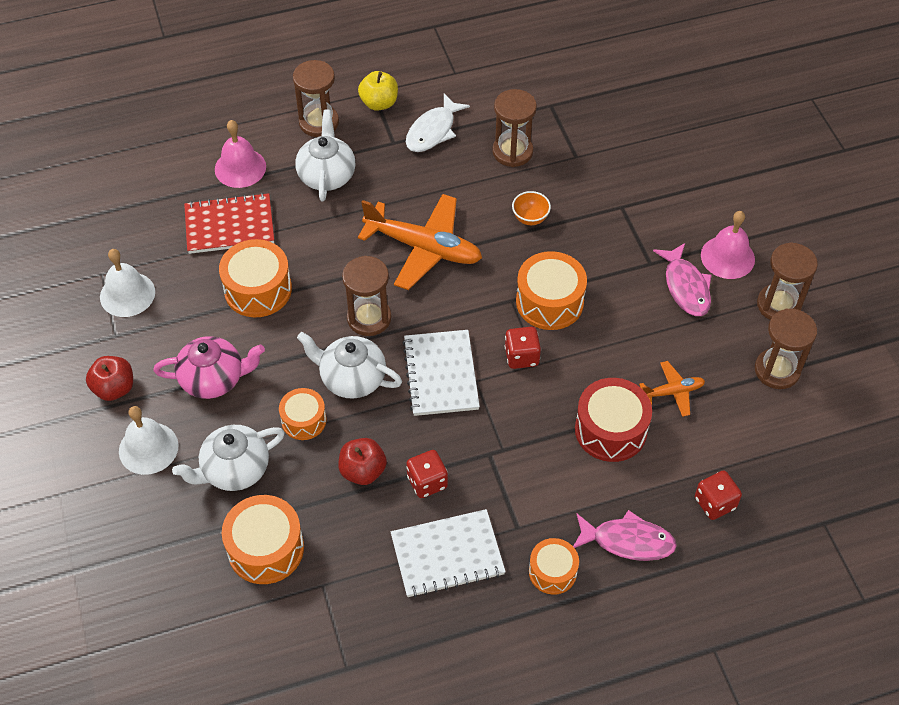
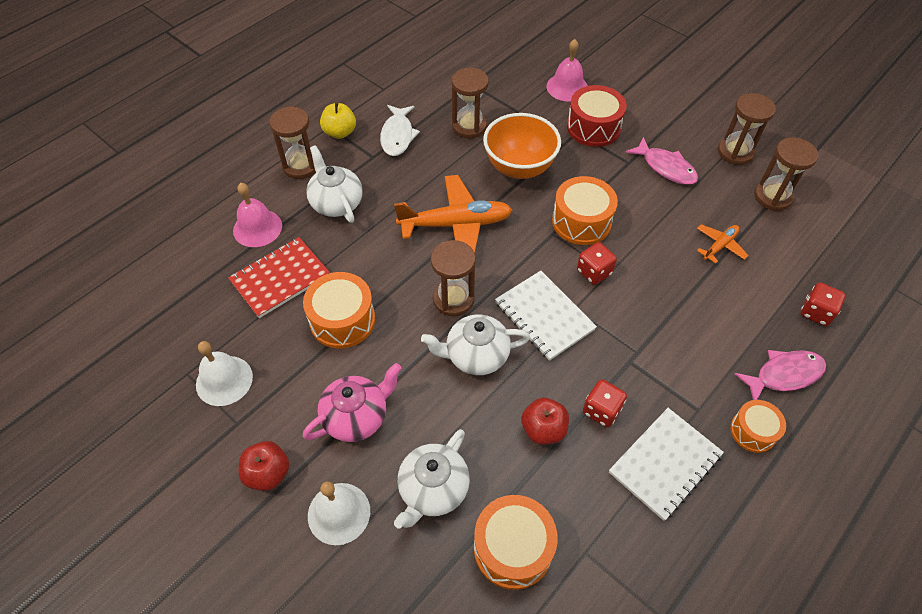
camera: 30 degrees left, 0 degrees up
(304, 420) = (462, 412): orange drum -> none
(530, 218) = (519, 168): orange bowl -> orange bowl, size x2.25
(610, 430) = (701, 295): red drum -> red drum (593, 127)
(727, 257) = (676, 135): pink bell -> pink bell (567, 87)

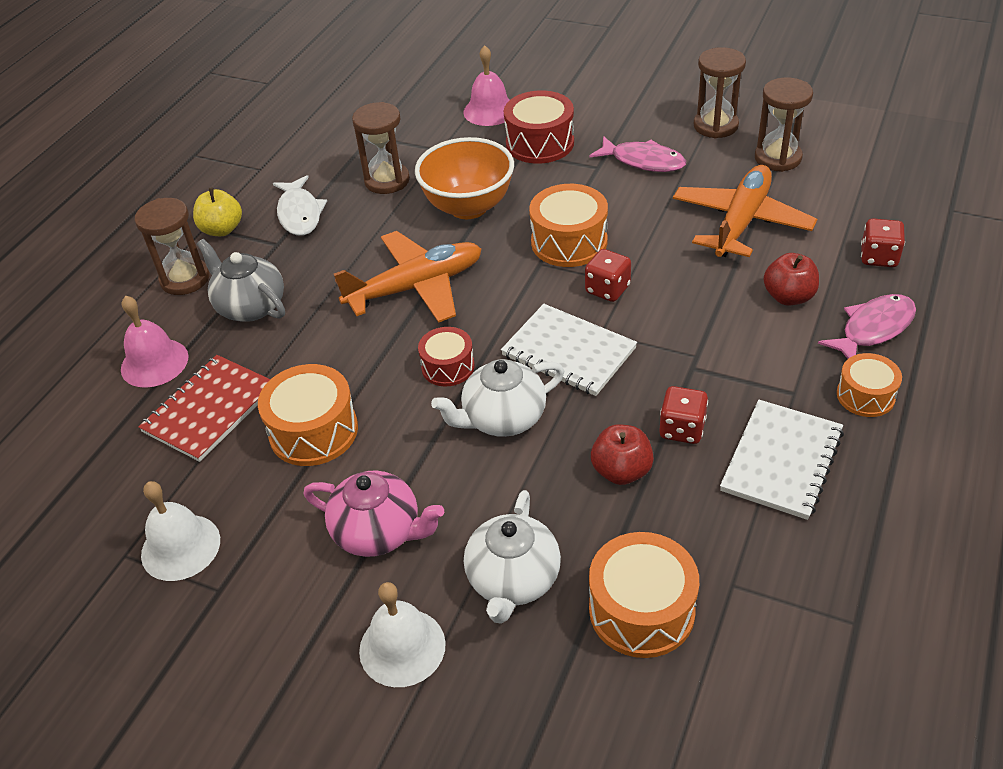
camera: 15 degrees left, 10 degrees down
(268, 473) = (287, 634): red apple -> red apple (788, 297)
(336, 203) = (250, 306): white teapot -> grey teapot
(356, 417) = (378, 532): pink teapot -> pink teapot turned 75 degrees clockwise
(453, 299) = (448, 367): brown hourglass -> red drum
(719, 246) = (741, 222): orange plane -> orange plane, size x2.03

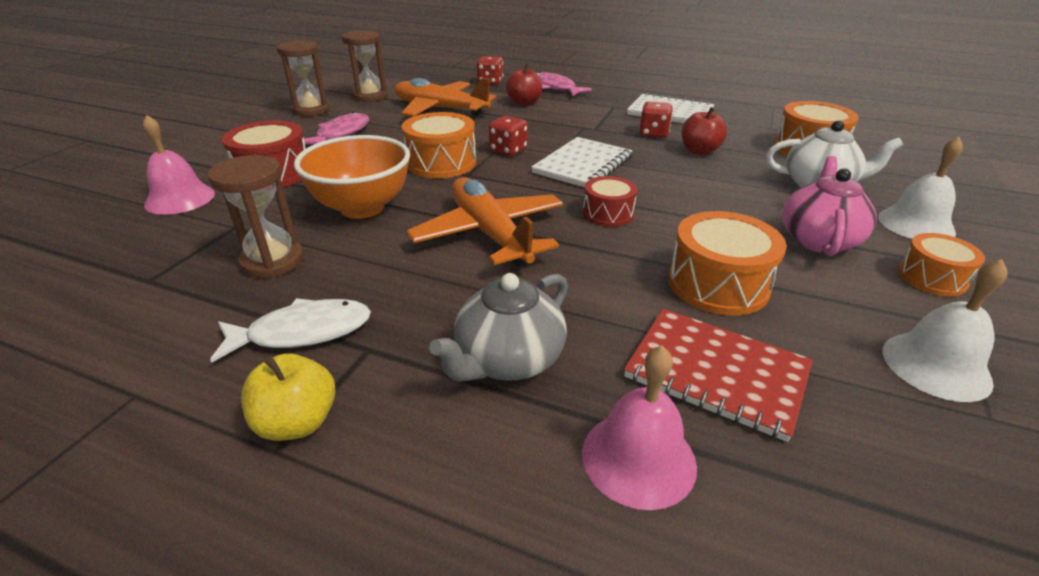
camera: 95 degrees left, 10 degrees down
(185, 279) = (425, 454): brown hourglass -> none
(503, 418) = (664, 189): white teapot -> none
(865, 395) = (611, 93): orange drum -> orange drum (932, 278)

